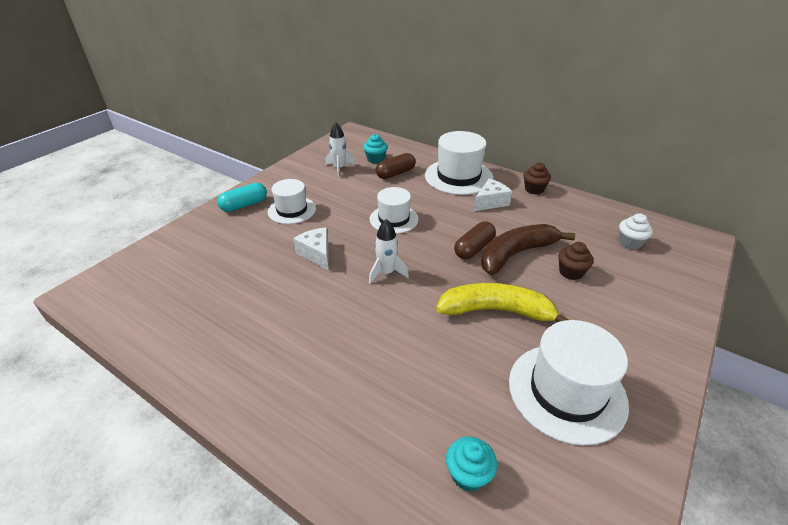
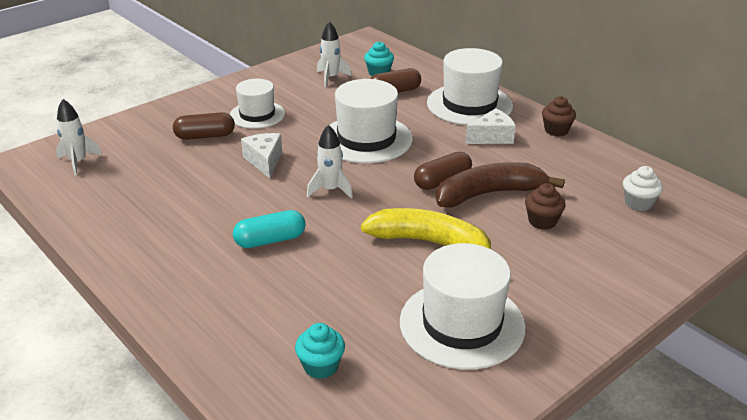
camera: 15 degrees right, 5 degrees down
(140, 284) = (78, 162): none -> white rocket
(244, 205) = (208, 103): turquoise capsule -> turquoise capsule (270, 240)
(253, 238) = (205, 136): none -> brown capsule
(394, 219) = (366, 139): white hat -> white hat, size x1.58

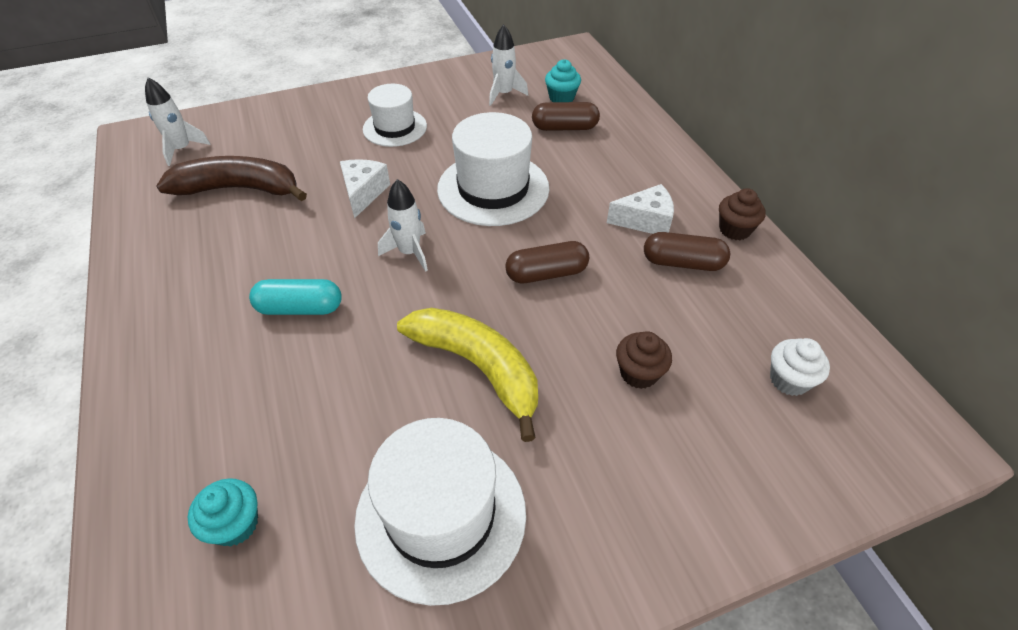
camera: 20 degrees right, 15 degrees up
(205, 136) = (324, 144): brown capsule -> brown capsule (682, 263)
(469, 104) = (644, 165): white hat -> none
(489, 194) = (593, 309): brown banana -> brown banana (239, 189)

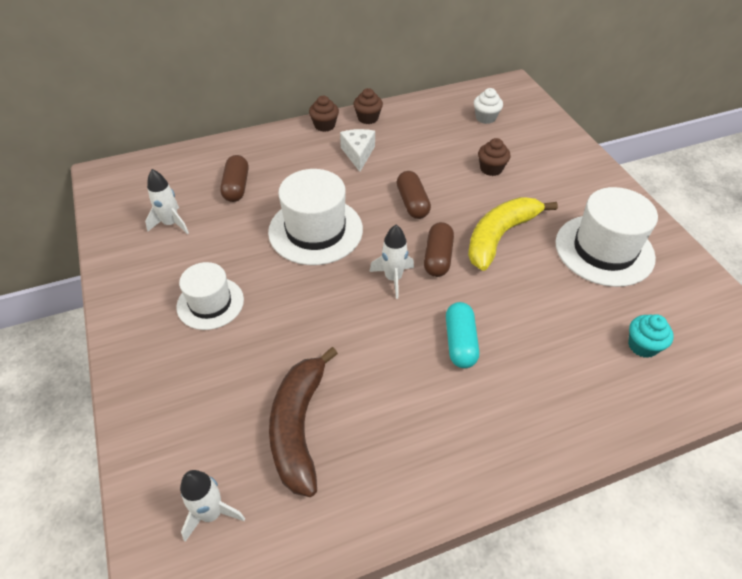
camera: 90 degrees left, 0 degrees up
(363, 193) = (314, 317): white cheese -> none
(561, 98) = (189, 186): turquoise cupcake -> none
(682, 263) = (399, 142): brown capsule -> brown capsule (438, 257)
(702, 188) = (324, 125): none -> brown cupcake

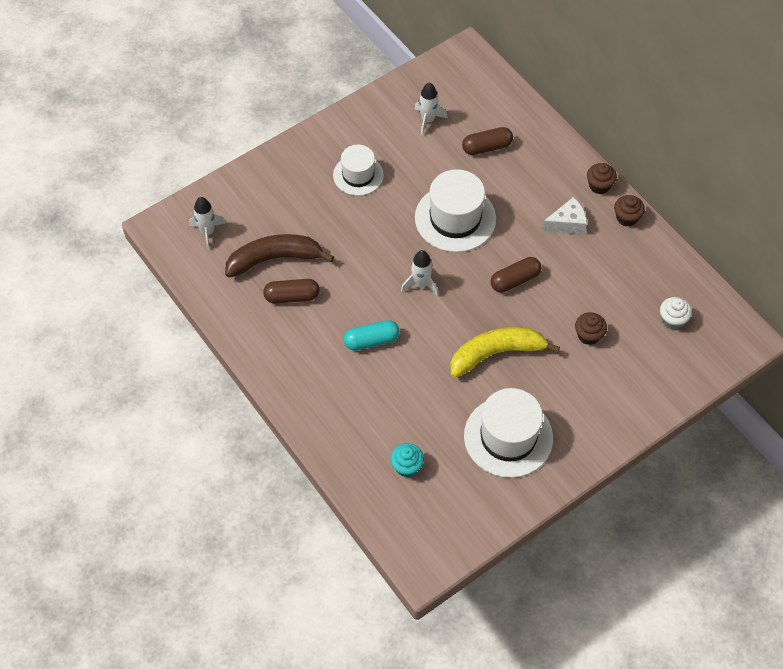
camera: 75 degrees right, 10 degrees up
(438, 257) = (454, 311): brown capsule -> brown capsule (292, 296)
(500, 236) = (496, 354): yellow banana -> yellow banana turned 45 degrees counterclockwise

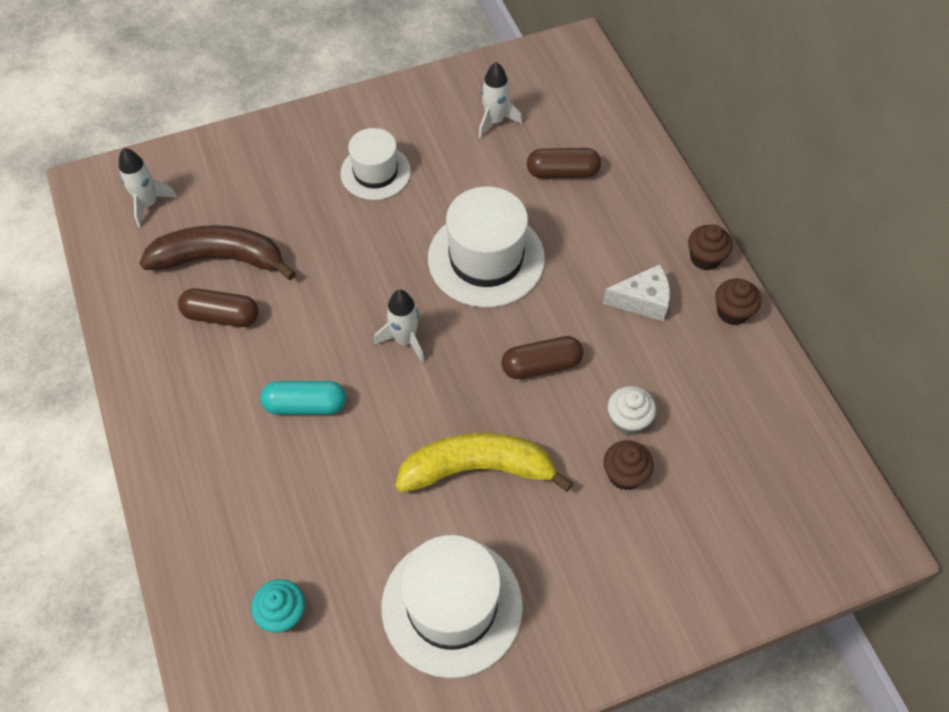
camera: 15 degrees right, 0 degrees up
(672, 320) = (760, 481): white cupcake -> white cupcake (628, 420)

